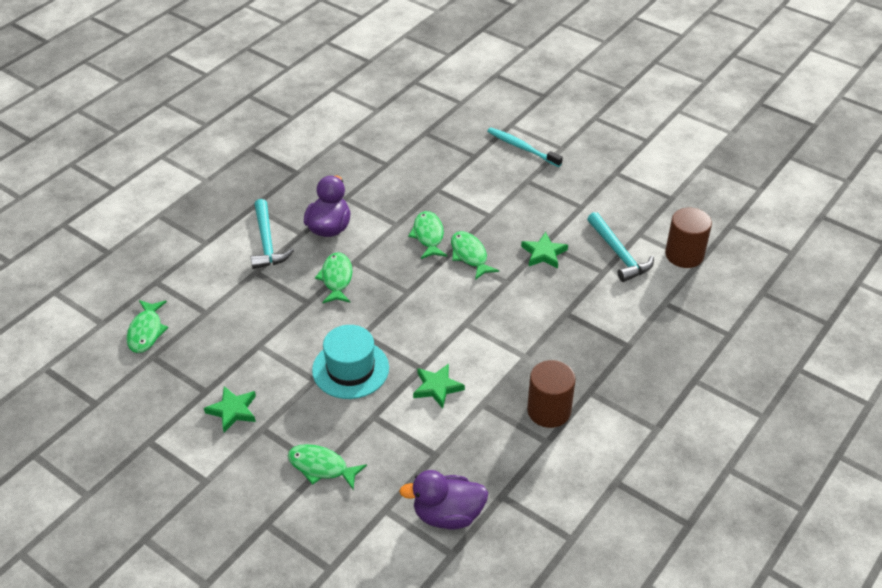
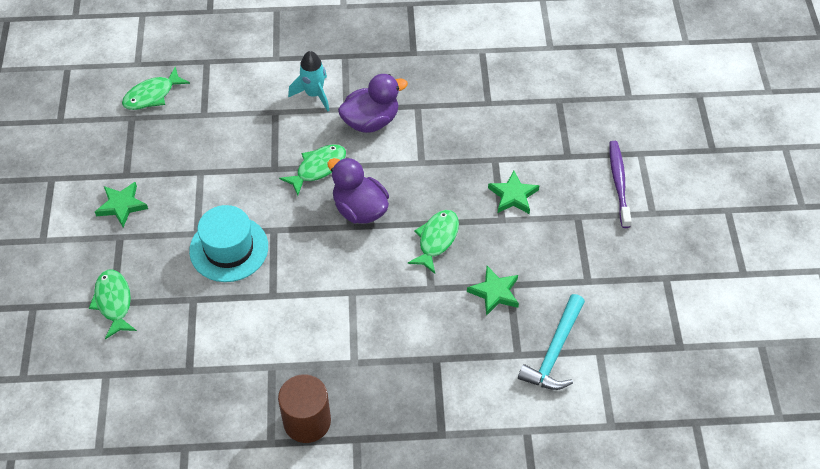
camera: 50 degrees right, 10 degrees up
(267, 242) = (314, 94): turquoise hammer -> turquoise rocket
(428, 236) = (430, 194): green fish -> none
(437, 387) = (261, 322): green star -> green star (513, 195)
(447, 515) = (134, 421): purple duck -> purple duck (359, 209)
(522, 148) = (618, 183): turquoise toothbrush -> purple toothbrush
(684, 255) = (609, 407): brown cylinder -> none

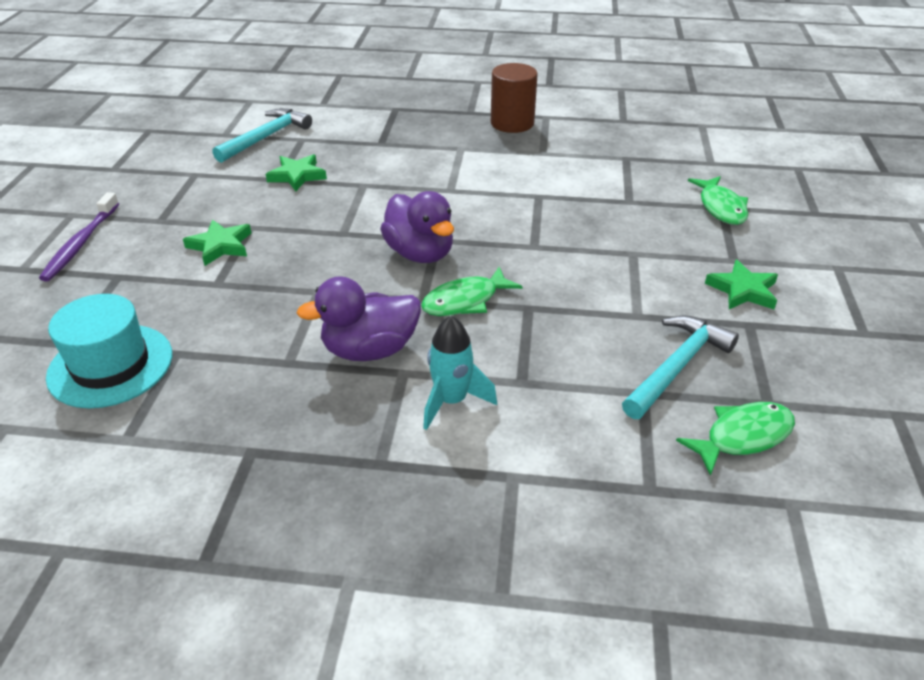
camera: 170 degrees left, 15 degrees down
(180, 135) = (677, 367): none -> turquoise hammer
(229, 249) = (590, 235): turquoise hat -> turquoise hat (110, 365)
(436, 239) = (337, 218): green fish -> none

